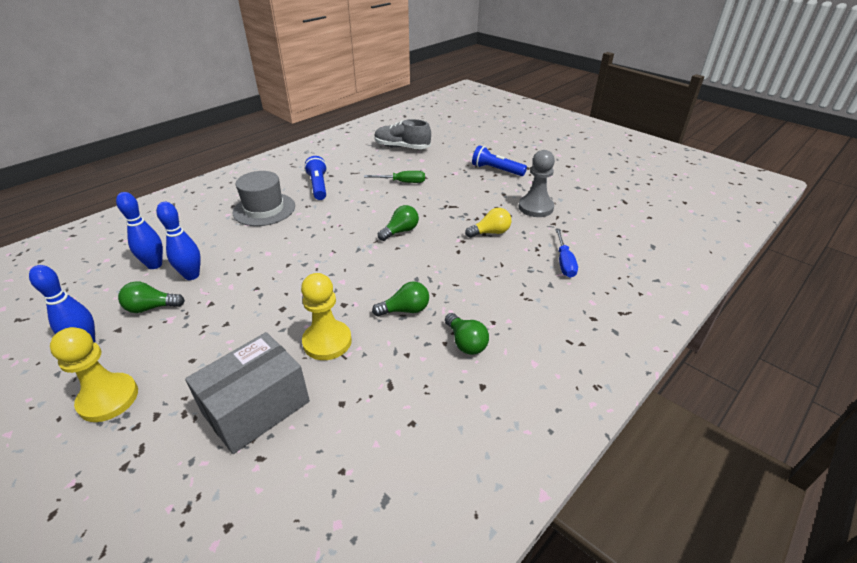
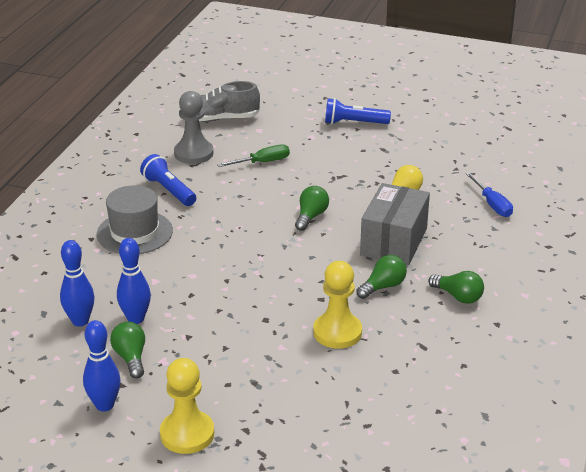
camera: 25 degrees left, 5 degrees down
(151, 307) = (131, 358): green light bulb -> green light bulb turned 105 degrees clockwise
(256, 407) = (327, 396): grey box -> grey box (393, 242)
(535, 207) = (427, 156): grey pawn -> grey pawn (193, 153)

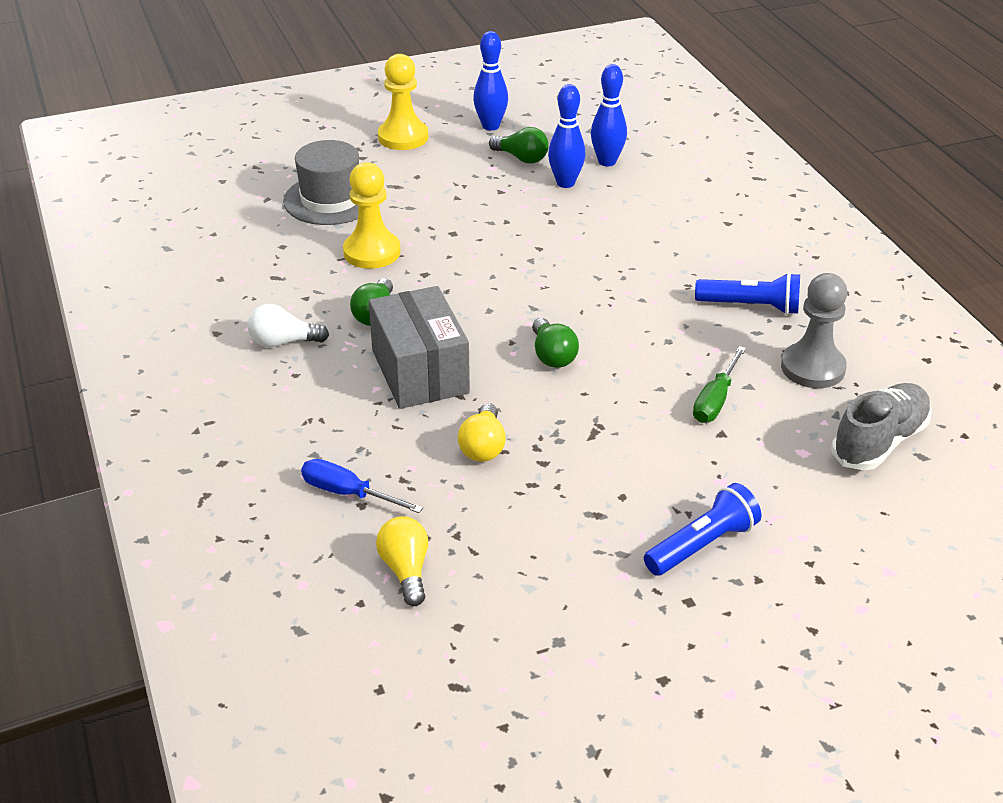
camera: 140 degrees right, 5 degrees up
(134, 233) = (699, 247): grey hat -> grey hat (330, 199)
(458, 296) = (283, 342): green light bulb -> white light bulb
(493, 166) = (406, 570): none -> yellow light bulb

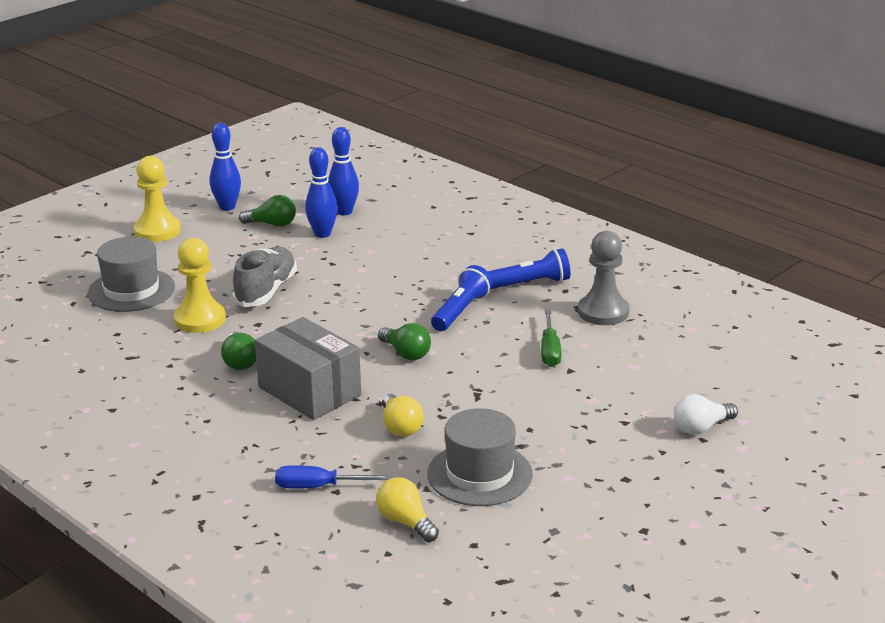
camera: 25 degrees left, 10 degrees down
(283, 342) = (177, 400): white light bulb -> white light bulb (701, 428)
(526, 537) = (479, 474): none -> grey hat
(702, 545) = (609, 442): blue flashlight -> blue flashlight (461, 311)
(879, 442) = (682, 346): grey shoe -> grey shoe (266, 291)

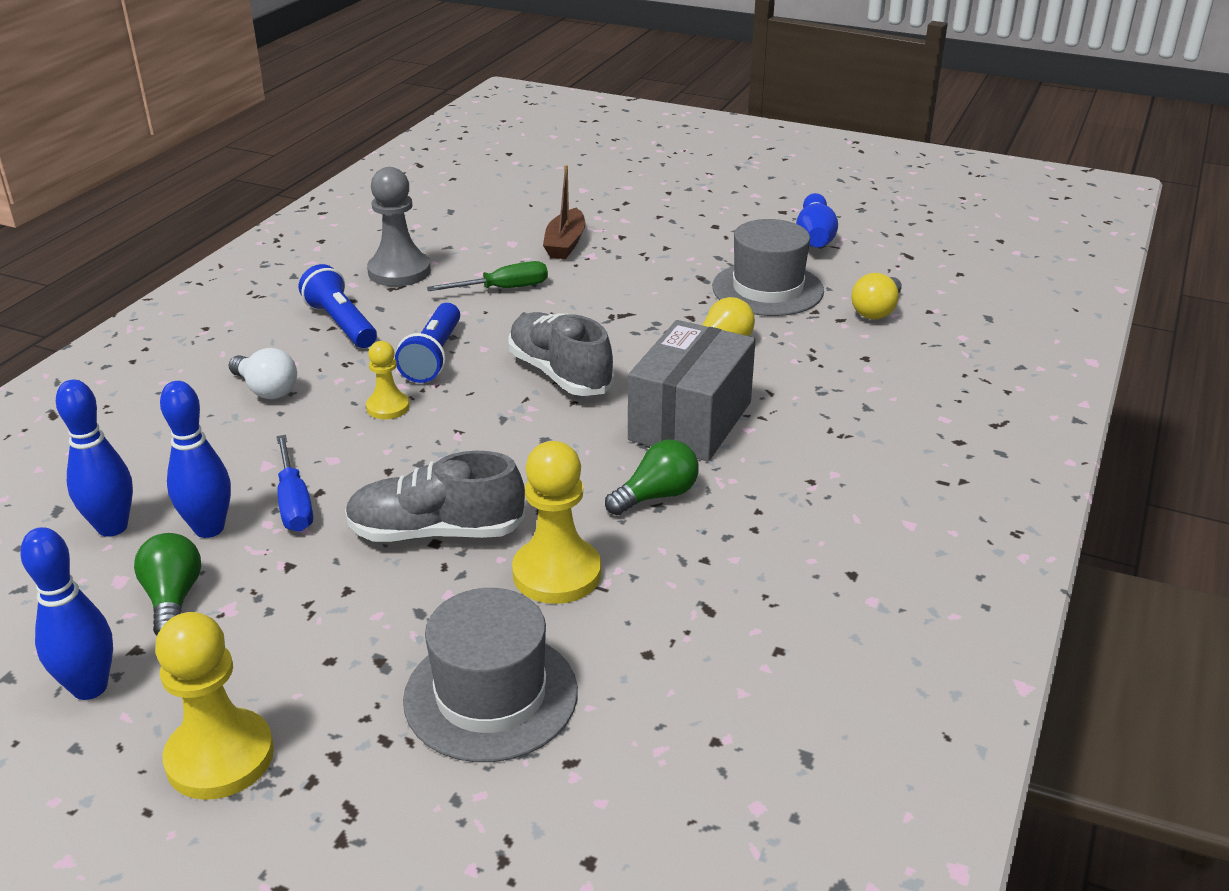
camera: 110 degrees left, 5 degrees up
(319, 487) = (868, 369): blue screwdriver -> blue screwdriver (294, 502)
(406, 290) = (388, 407): none -> yellow pawn
(406, 353) = (560, 374): green light bulb -> grey shoe
(461, 311) = (433, 357): blue flashlight -> blue flashlight turned 90 degrees counterclockwise
(573, 532) = (814, 237): none -> blue bowling pin
(621, 391) = (565, 244): none -> brown boat
(701, 428) = (607, 204): white light bulb -> white light bulb (266, 390)

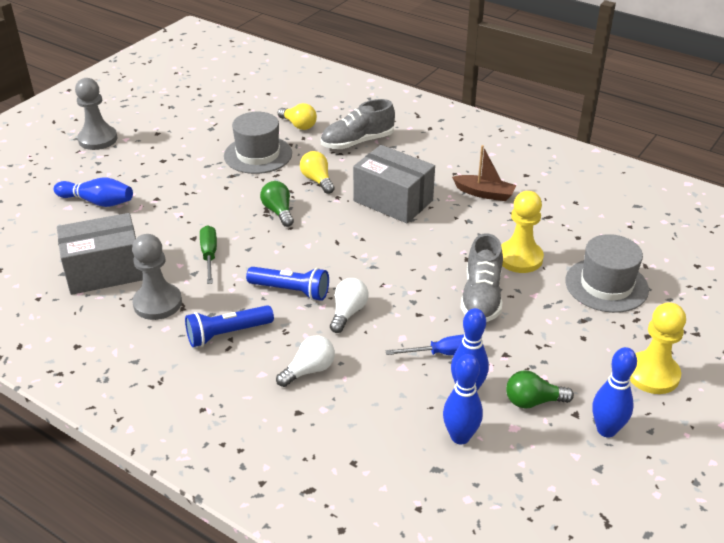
camera: 80 degrees left, 5 degrees up
(388, 407) = (348, 313): yellow pawn -> white light bulb
(458, 231) = (104, 271): none -> grey box
(560, 374) = (330, 241): grey shoe -> grey shoe (357, 142)
(565, 244) = (154, 223): brown boat -> brown boat (484, 193)
(656, 496) = (459, 220): green light bulb -> green light bulb (278, 212)
(743, 179) = (98, 139): none -> grey pawn
(814, 237) = (199, 128): blue bowling pin -> blue bowling pin (97, 202)

